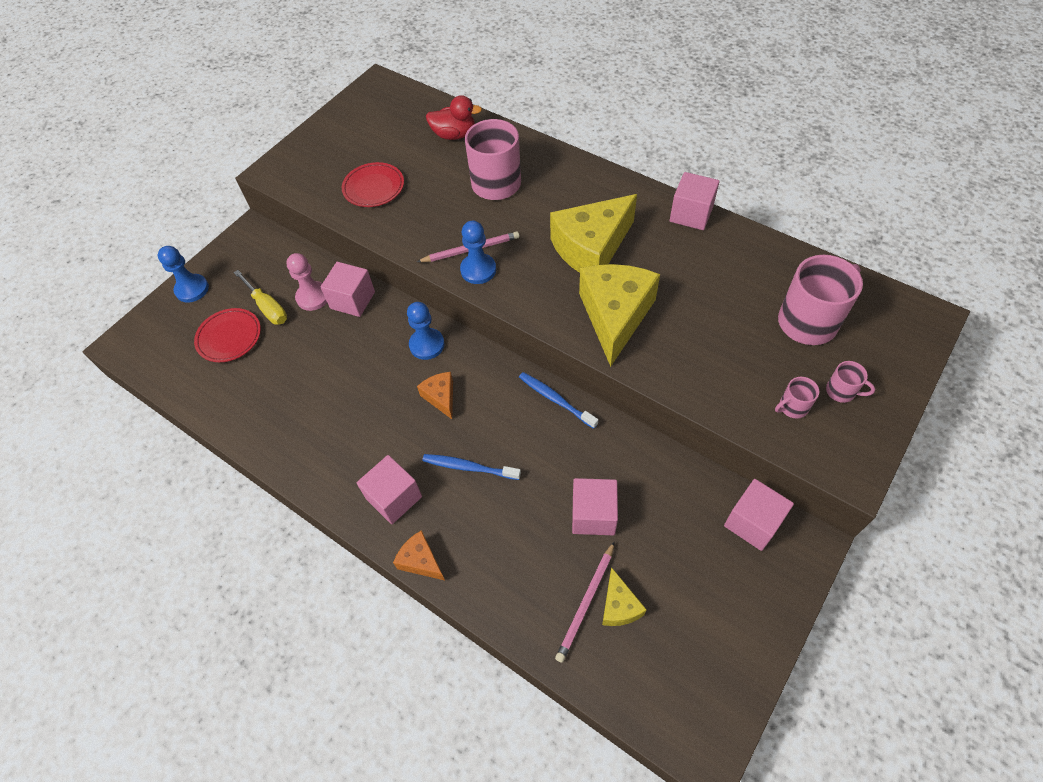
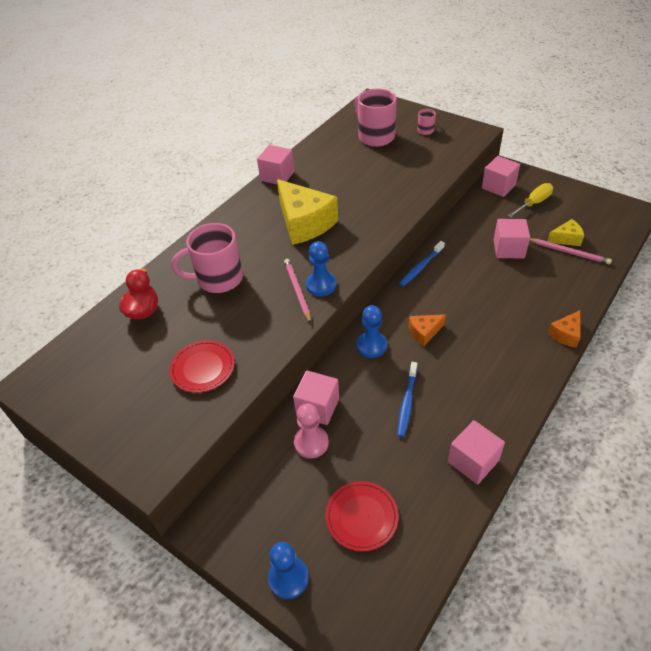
camera: 90 degrees left, 10 degrees down
(267, 307) = (321, 485): yellow screwdriver -> yellow screwdriver (533, 203)
(394, 497) = (519, 355): pink cube -> pink cube (473, 461)
(469, 467) = (485, 312): blue toothbrush -> blue toothbrush (407, 403)
(615, 316) = (371, 212): yellow cheese -> none
(792, 407) = (438, 147): pink mug -> none

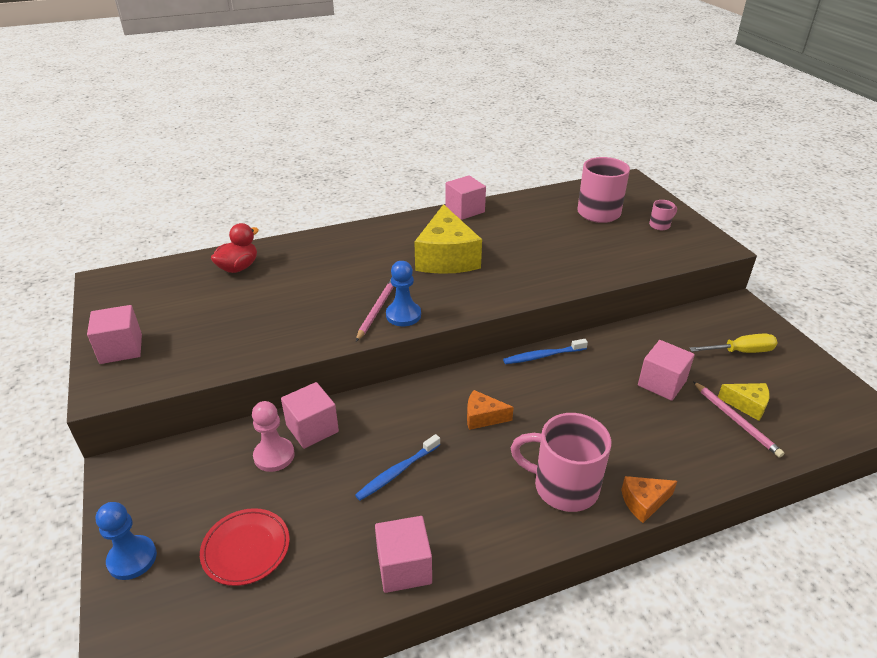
camera: 30 degrees right, 10 degrees down
(203, 368) = (231, 333): red plate -> none
(218, 279) = (322, 270): pink mug -> pink mug (563, 486)
(371, 345) = (418, 402): blue pawn -> none
(498, 186) = (712, 318): pink cube -> pink cube (121, 349)

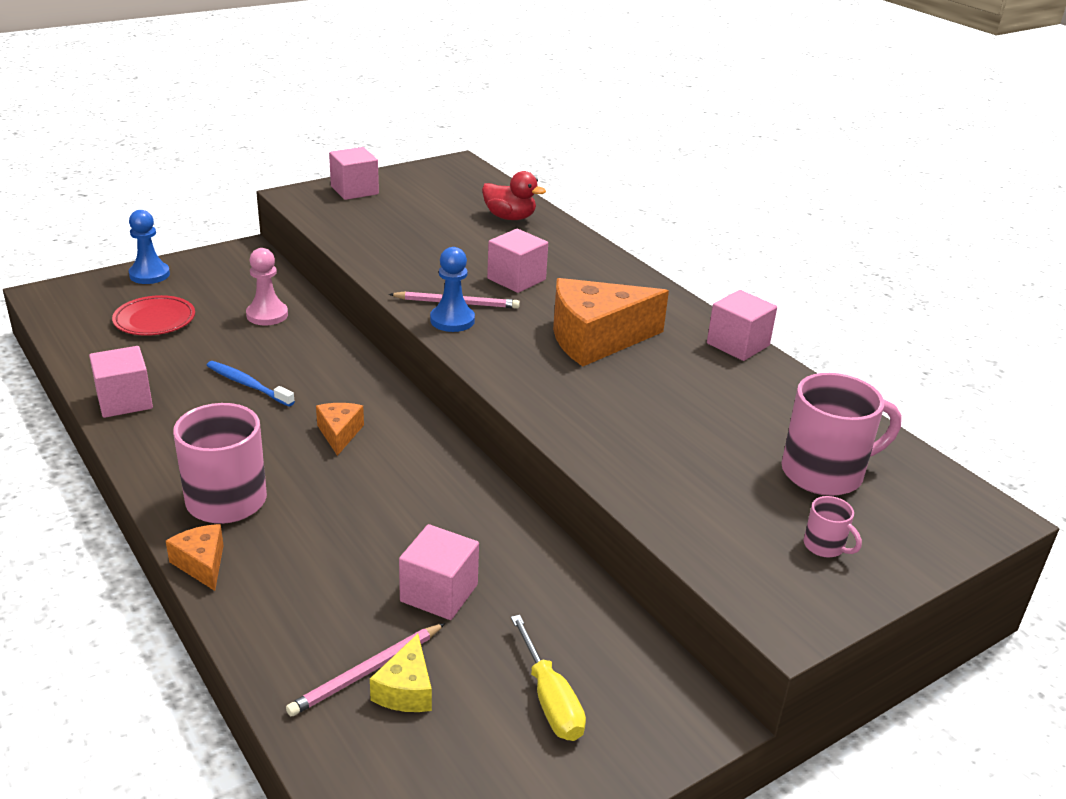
camera: 75 degrees right, 5 degrees down
(312, 428) = (307, 329): pink cube -> pink cube (516, 279)
(446, 257) = (596, 339): yellow cheese -> orange cheese
(543, 356) = (471, 476): blue toothbrush -> none

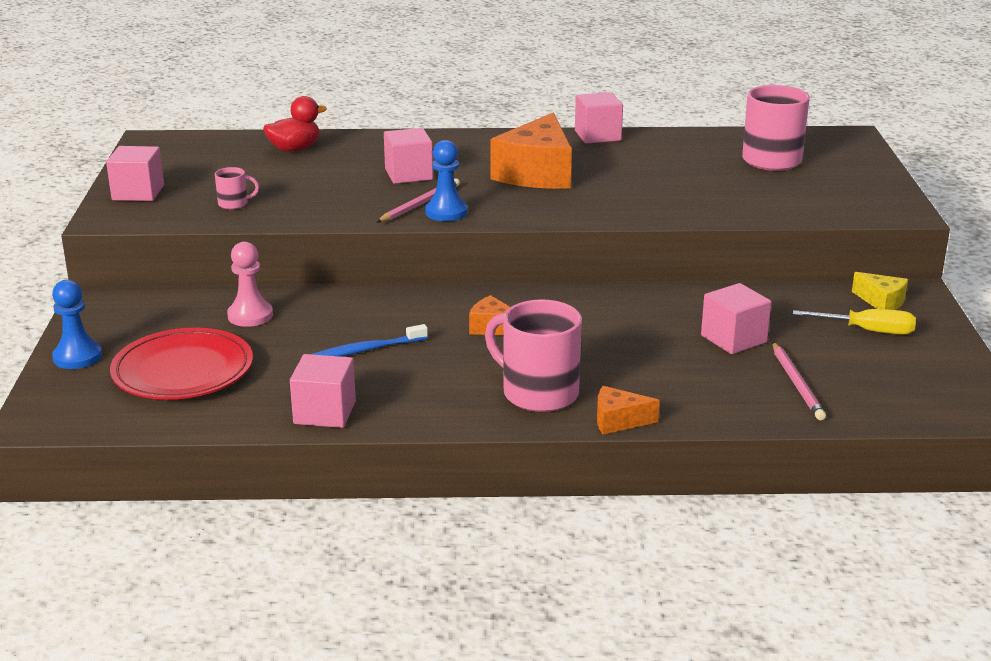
camera: 55 degrees left, 5 degrees down
(154, 320) = (183, 371): red plate -> red plate, size x1.52
(406, 690) = (825, 374): yellow cheese -> yellow cheese (881, 302)
(825, 546) = (844, 183): pink mug -> pink mug (234, 204)

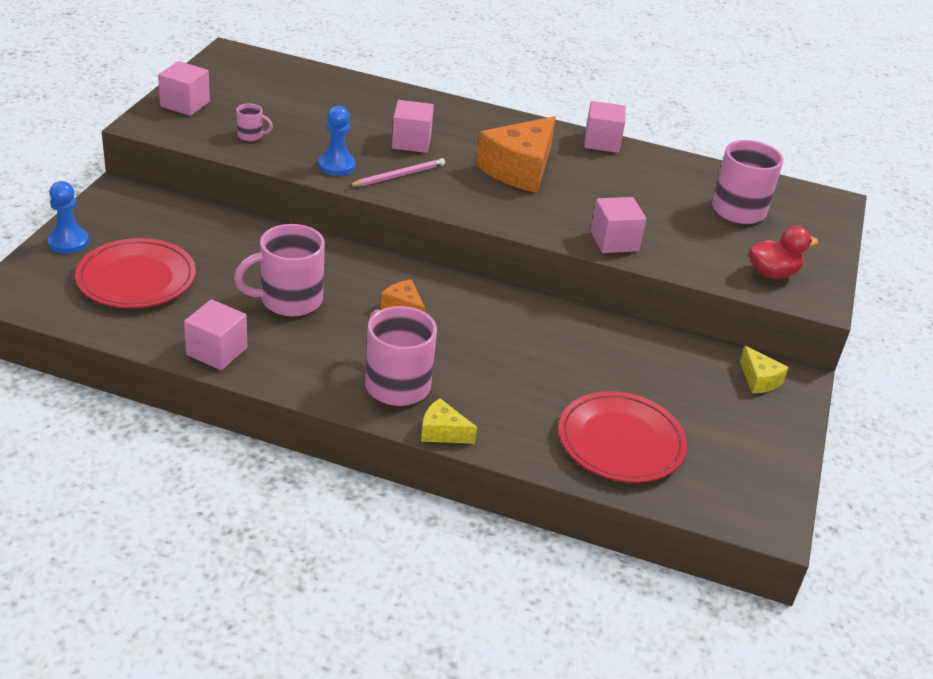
camera: 15 degrees right, 10 degrees up
(250, 315) = (221, 240): pink pawn -> none
(295, 149) = (337, 91): red duck -> red duck (772, 273)
(367, 350) = (289, 300): blue toothbrush -> pink mug
(446, 212) = (414, 190): blue pawn -> blue pawn (336, 166)
(618, 421) = (442, 432): orange cheese -> yellow cheese
(733, 339) = (598, 379): pink cube -> pink cube (614, 241)
(797, 384) = (620, 442): pink pencil -> red plate
(867, 331) = (723, 406): yellow screwdriver -> none

